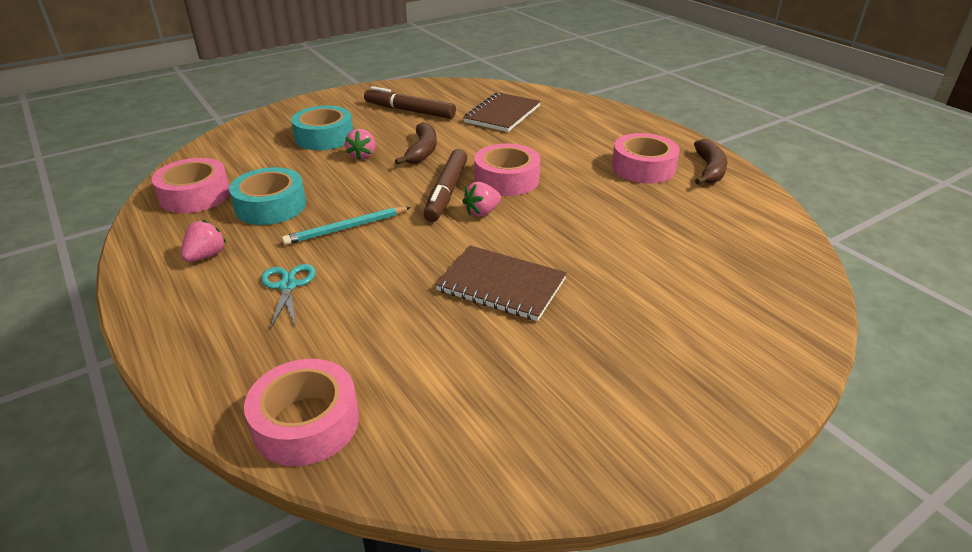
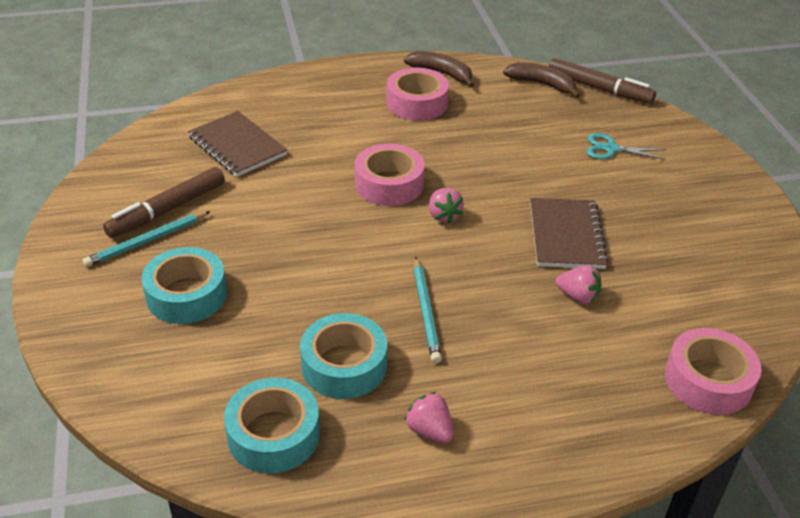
camera: 70 degrees left, 5 degrees up
(195, 195) = (273, 434): pink tape -> turquoise tape
(288, 286) = (515, 369): turquoise scissors -> turquoise scissors (611, 149)
(362, 156) = (265, 271): pink strawberry -> pink strawberry (578, 296)
(372, 113) = (147, 241): none -> turquoise pencil
(422, 151) = (286, 224): brown banana -> brown banana (542, 84)
(446, 192) = (391, 228): brown marker -> brown marker (599, 88)
(501, 285) = (566, 236): brown notebook -> brown notebook turned 45 degrees counterclockwise

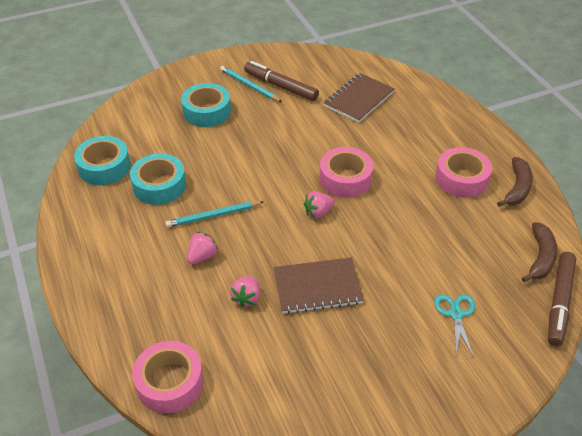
camera: 80 degrees right, 5 degrees up
(429, 430) = (111, 230): pink strawberry -> pink strawberry (202, 256)

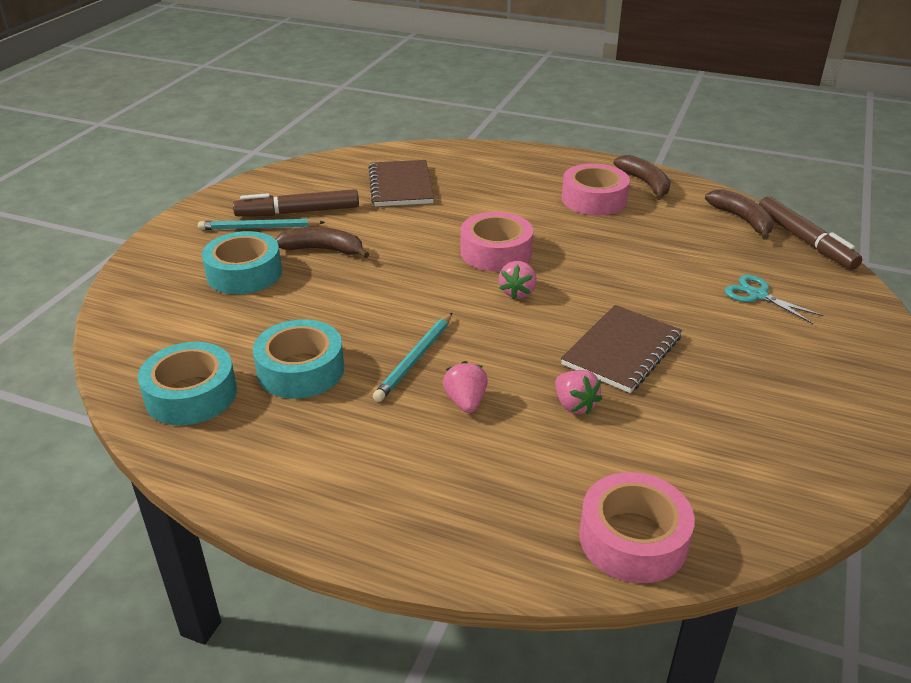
camera: 45 degrees left, 10 degrees down
(260, 119) = (323, 249): none -> brown banana

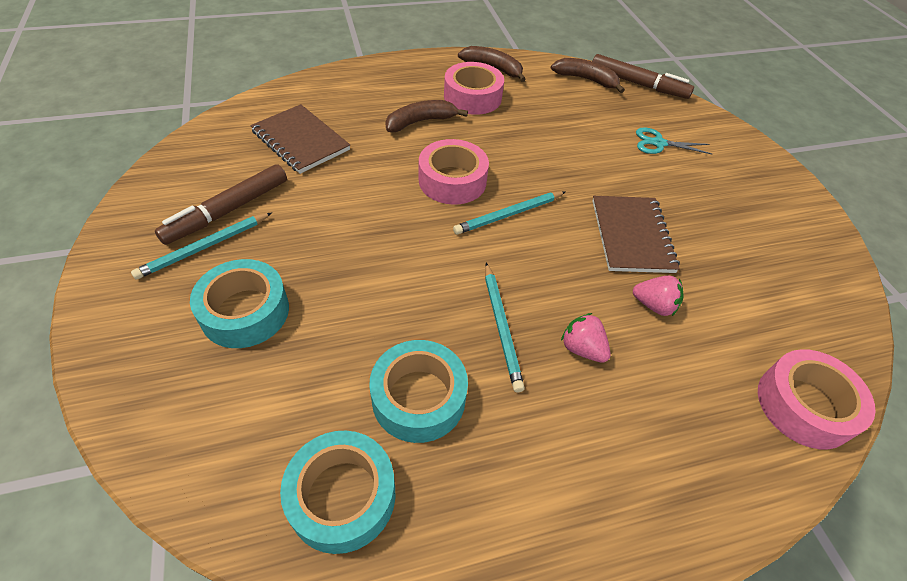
camera: 40 degrees left, 15 degrees up
(323, 249) = (299, 245): brown banana -> brown banana (420, 122)
(517, 292) = (509, 215): pink strawberry -> turquoise pencil

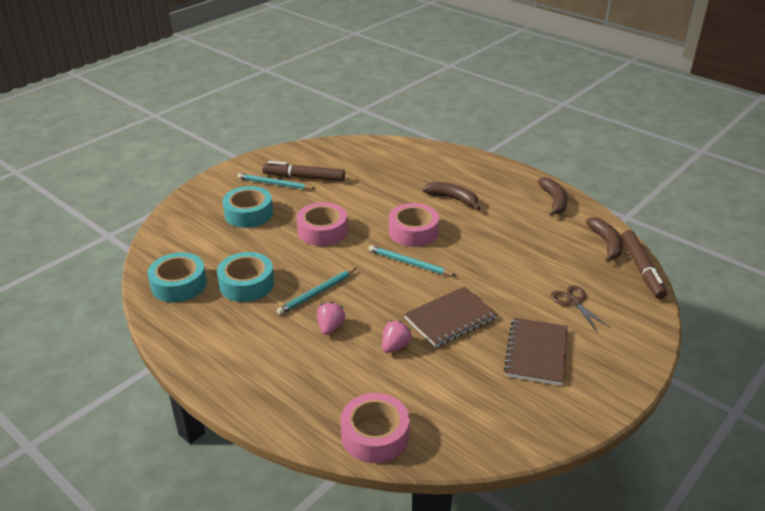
camera: 60 degrees right, 15 degrees down
(300, 141) = (381, 171): brown notebook -> brown notebook (536, 353)
(472, 97) = (507, 206): pink tape -> pink tape (322, 231)
(654, 305) = (395, 346): pink strawberry -> pink strawberry turned 135 degrees counterclockwise
(658, 143) = (574, 302): turquoise scissors -> brown scissors

